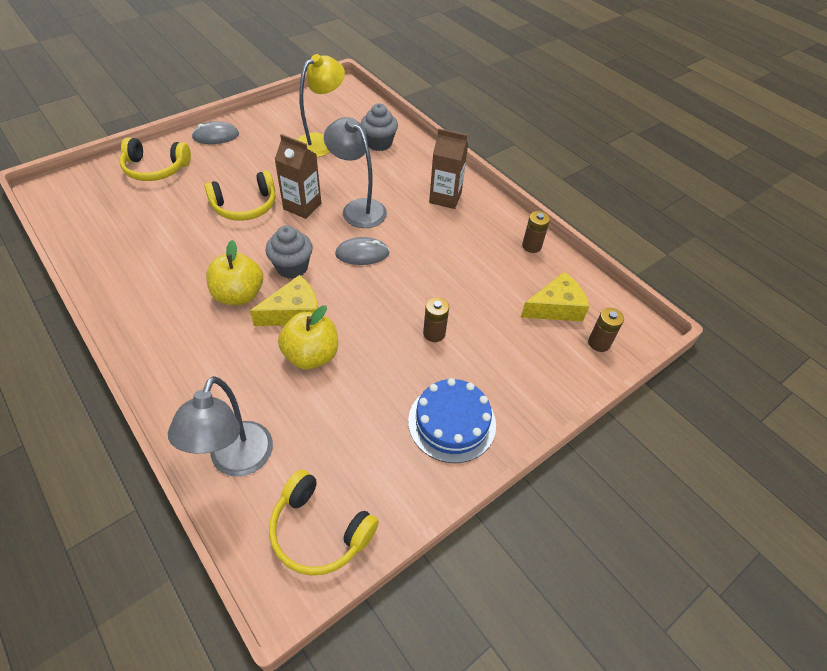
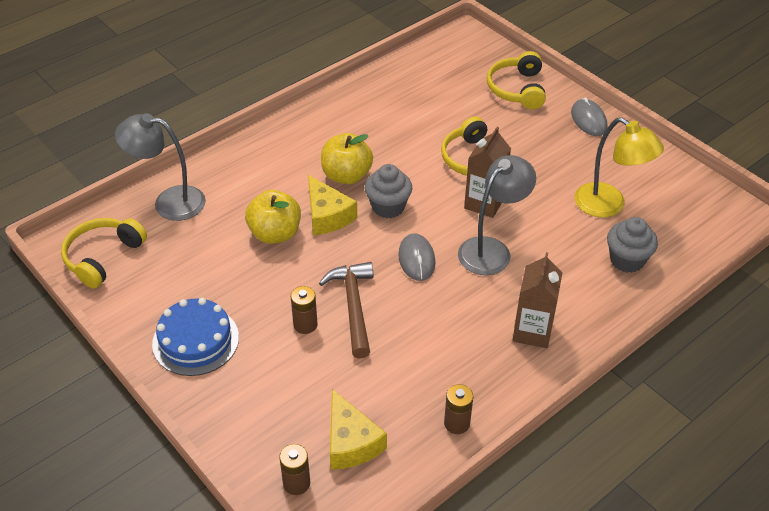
camera: 90 degrees right, 5 degrees down
(414, 299) = (353, 306): none -> brown hammer

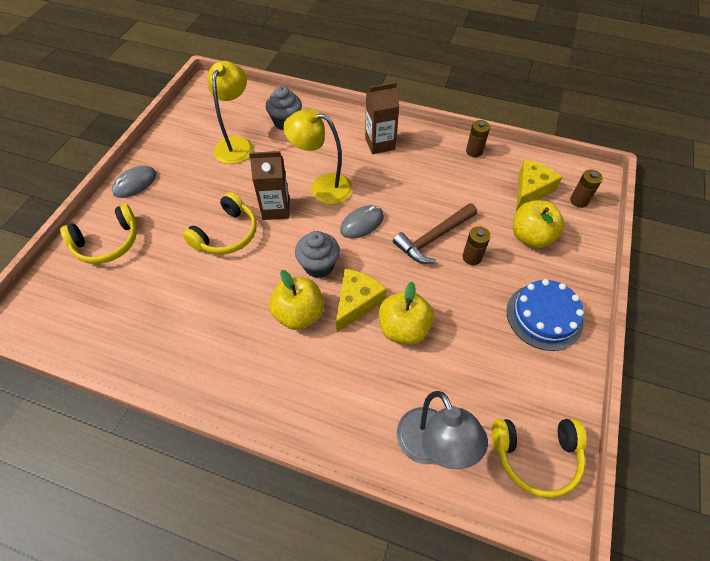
camera: 120 degrees left, 10 degrees up
(287, 394) = (531, 237): none -> yellow apple
(491, 250) = (322, 187): grey lamp -> yellow lamp

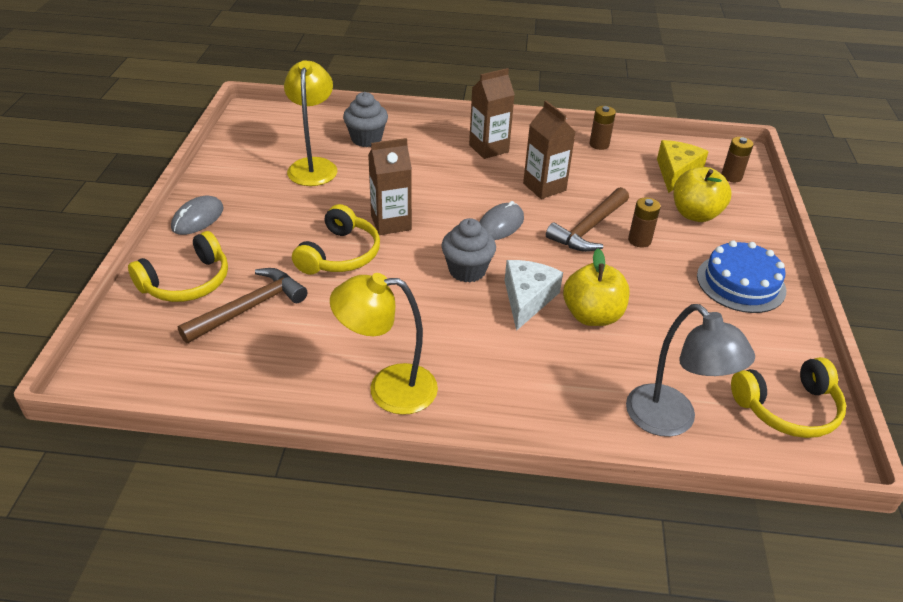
camera: 15 degrees left, 15 degrees down
(144, 274) = (250, 307): none -> brown hammer
(299, 314) = (463, 319): yellow apple -> none
(322, 187) = (438, 196): yellow lamp -> yellow lamp (388, 388)
(356, 302) = (527, 299): yellow cheese -> white cheese
(411, 190) = (544, 187): none -> brown carton

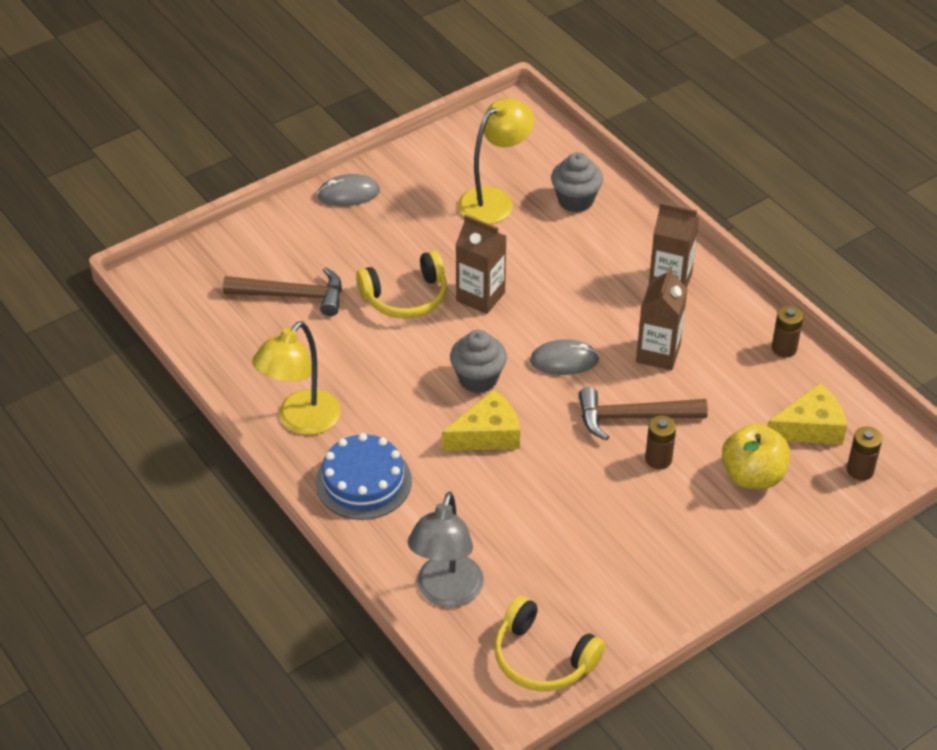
camera: 50 degrees right, 5 degrees up
(187, 282) = (279, 245): yellow headphones -> none
(388, 388) = (301, 421): yellow lamp -> yellow lamp turned 105 degrees counterclockwise
(527, 299) = (487, 434): white cheese -> yellow cheese
(592, 316) = (514, 484): yellow apple -> none
(741, 283) = (680, 556): blue cake -> blue cake (363, 481)

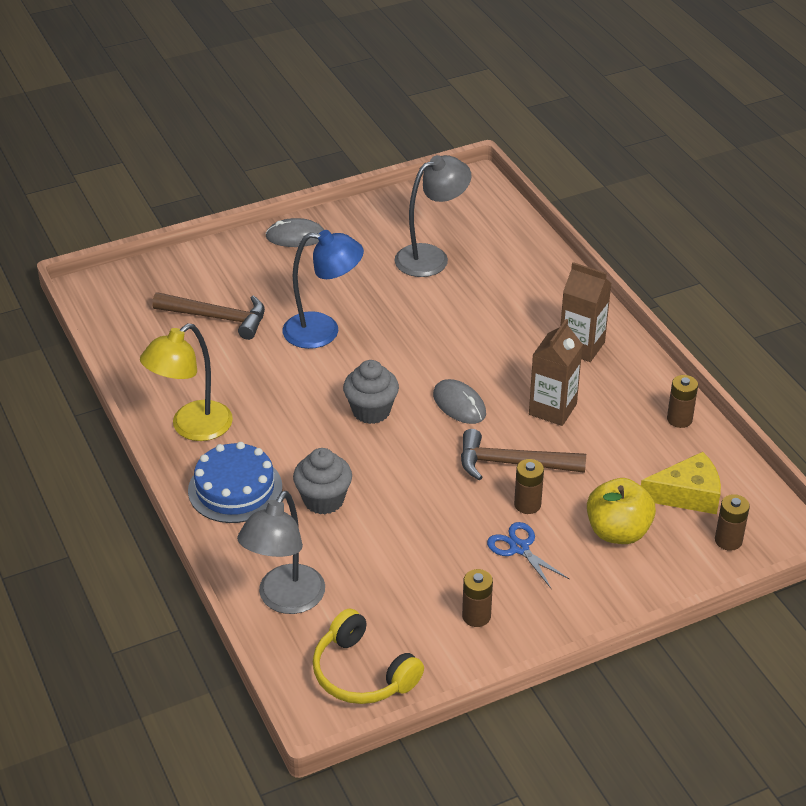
camera: 10 degrees right, 5 degrees down
(406, 297) = (323, 331): yellow headphones -> blue lamp
(480, 296) = (394, 339): brown carton -> none
(487, 434) = (366, 461): yellow cheese -> none
(494, 200) = (431, 257): yellow lamp -> grey lamp
(564, 360) = (459, 404): grey mouse -> grey mouse turned 45 degrees clockwise
(575, 200) = (509, 265): grey cupcake -> grey cupcake (323, 500)
(638, 583) = (476, 616): none -> brown battery
(662, 506) = (519, 548): none -> blue scissors

